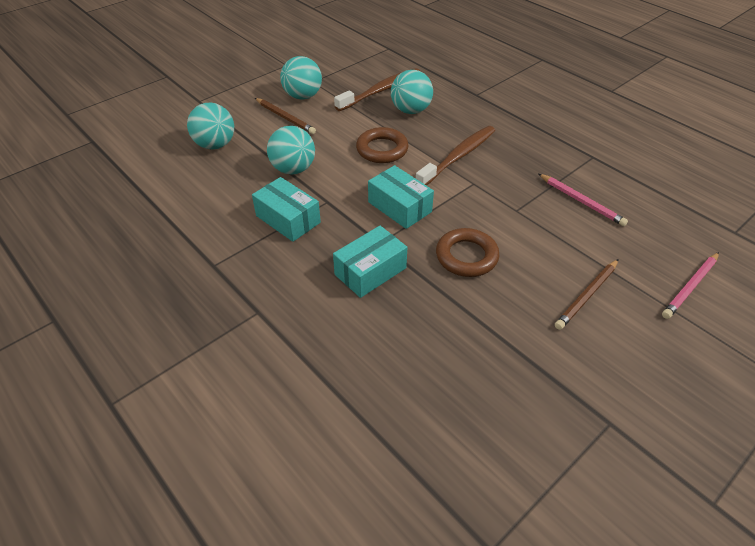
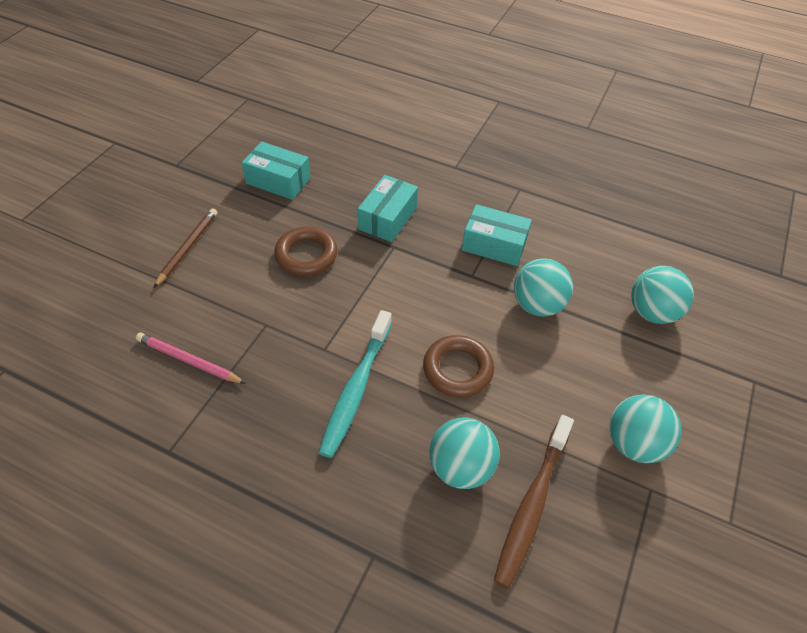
camera: 155 degrees right, 5 degrees up
(285, 117) = (618, 387): brown pencil -> none
(399, 207) = (394, 291): turquoise box -> turquoise box (278, 181)
(458, 156) = (356, 389): brown toothbrush -> turquoise toothbrush
(690, 287) = (83, 284): pink pencil -> none

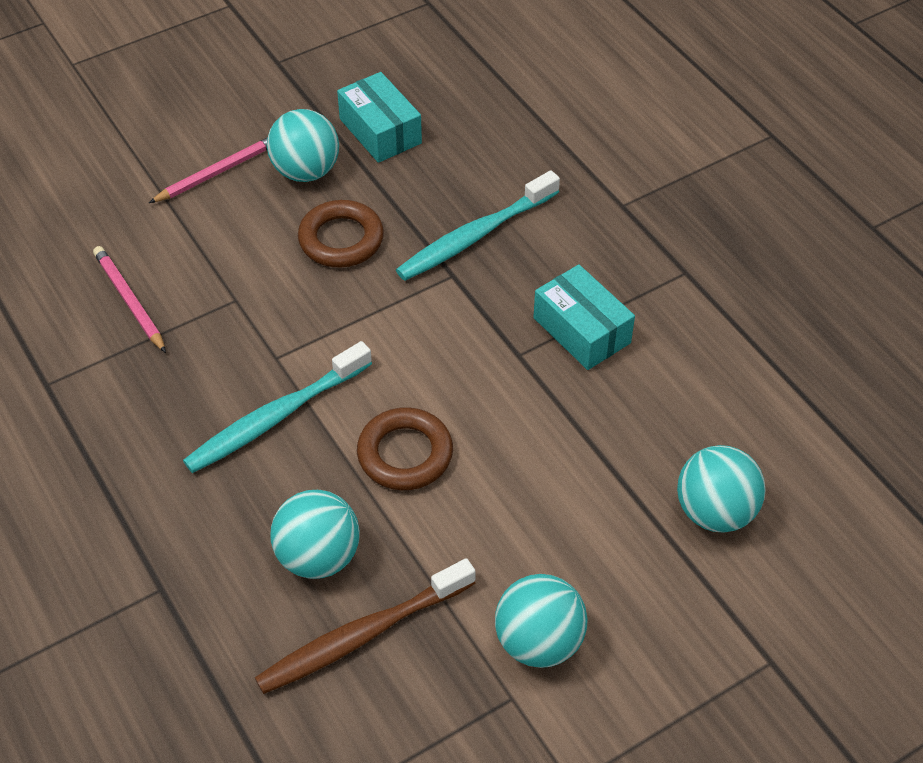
camera: 35 degrees right, 0 degrees up
(188, 248) = (217, 172): brown pencil -> pink pencil
(387, 218) = (475, 236): turquoise box -> turquoise toothbrush
(537, 305) = (569, 429): turquoise ball -> turquoise ball (306, 171)

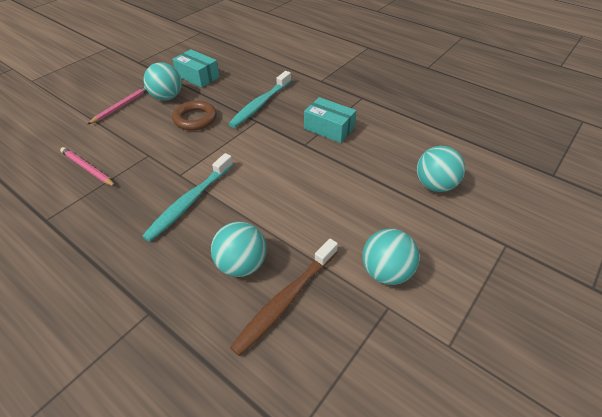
camera: 20 degrees left, 5 degrees down
(405, 454) = (268, 201): brown ring -> none

